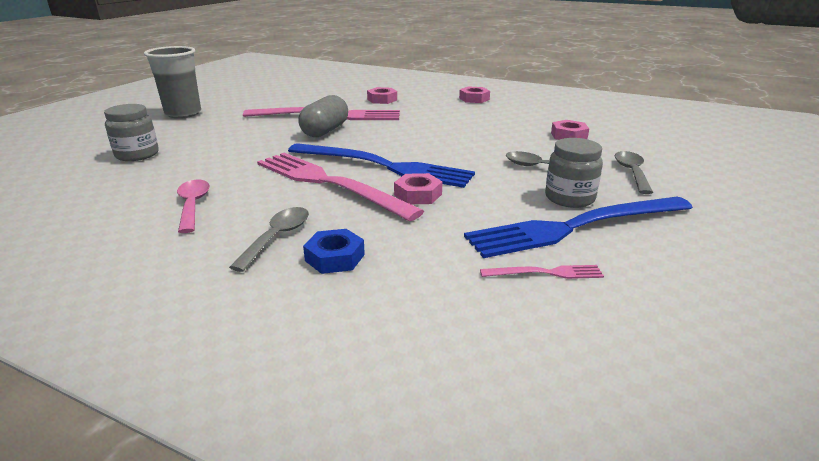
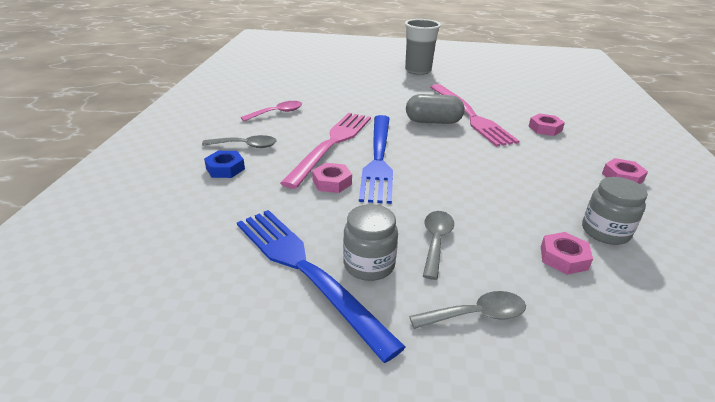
camera: 70 degrees right, 5 degrees up
(137, 155) = (338, 80): grey jar -> grey jar (605, 232)
(546, 273) = (220, 257): pink fork -> none

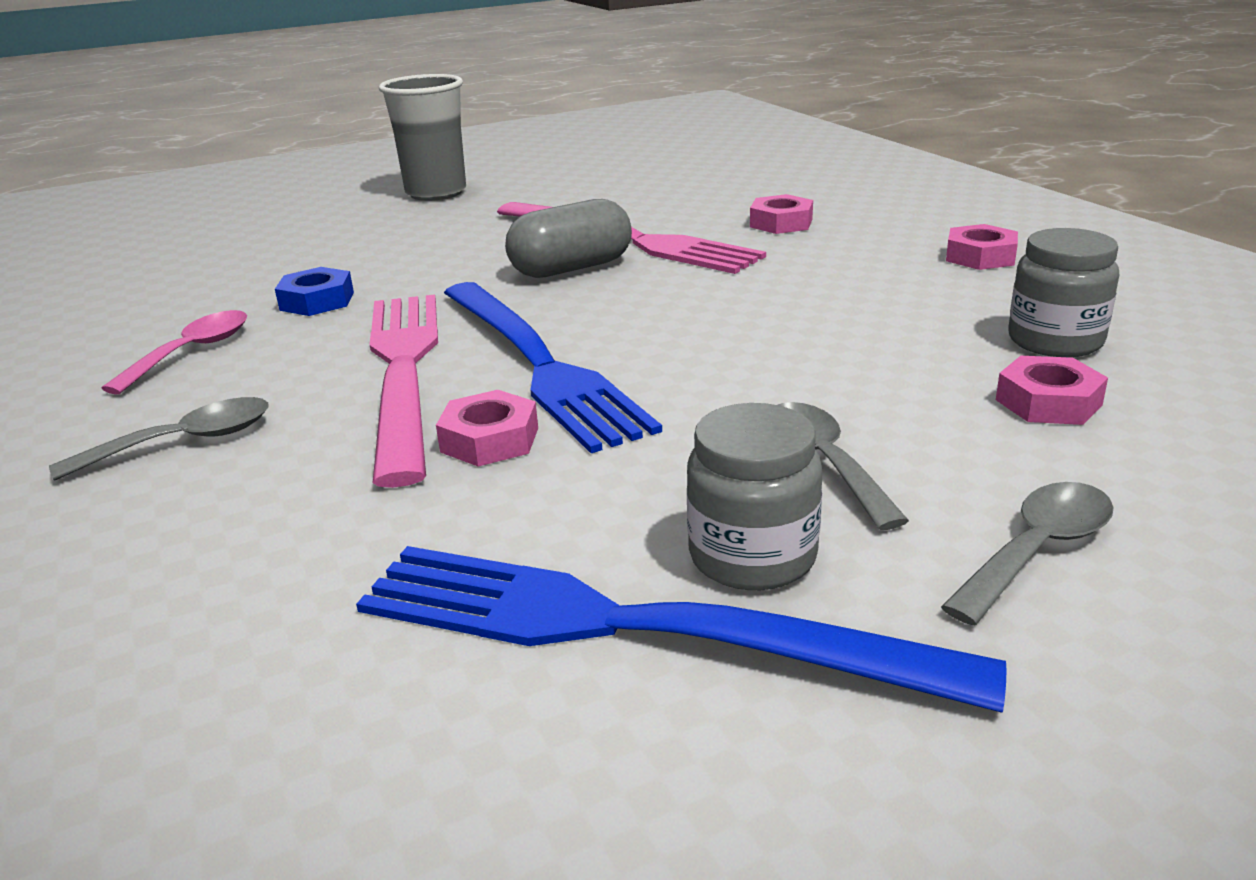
camera: 30 degrees left, 5 degrees down
(225, 169) = (182, 508): blue nut -> blue nut (317, 301)

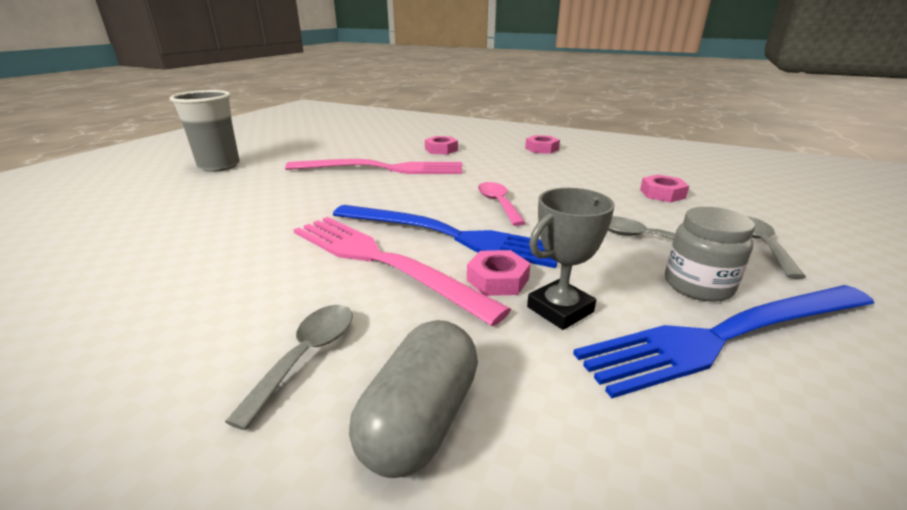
camera: 40 degrees left, 0 degrees up
(192, 352) = (200, 297): pink spoon -> pink spoon (498, 203)
(317, 301) = (245, 240): blue nut -> none
(491, 503) = (560, 309): none -> grey trophy
(571, 268) = (378, 187): grey capsule -> grey capsule (420, 420)
(1055, 341) = (622, 173): grey jar -> none

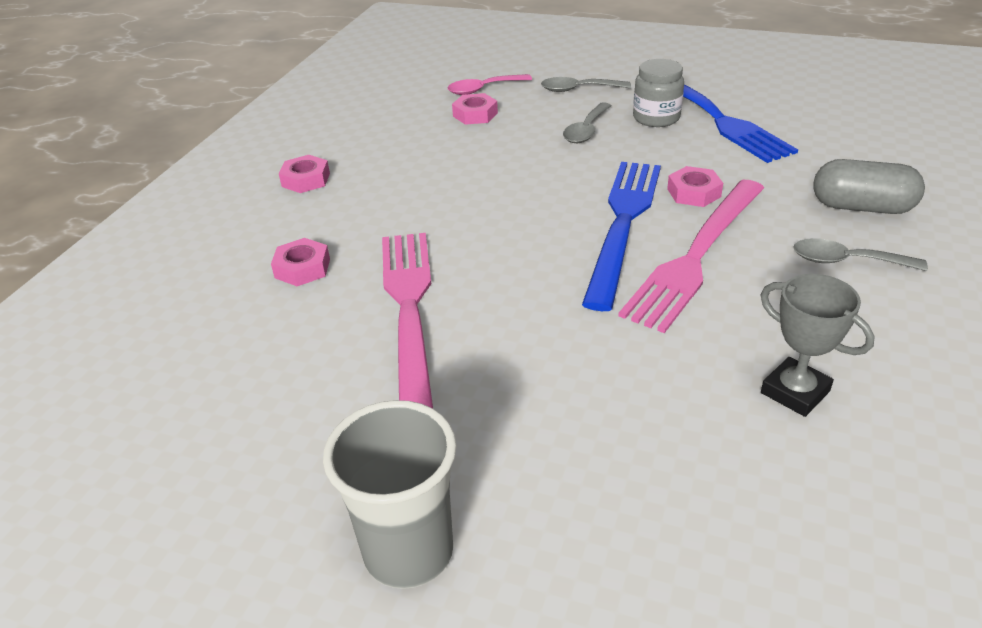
camera: 95 degrees left, 10 degrees up
(498, 203) = (527, 202): pink spoon -> pink spoon (483, 89)
(560, 309) = (720, 167): grey trophy -> grey trophy (795, 392)

